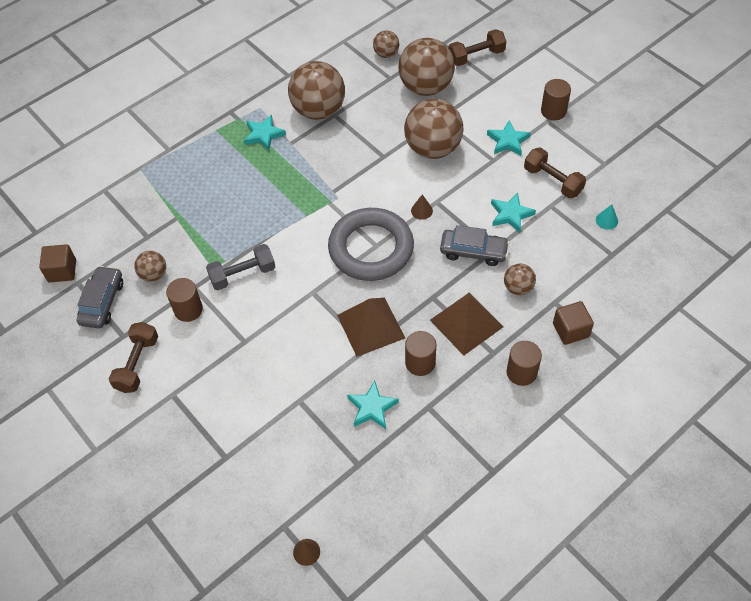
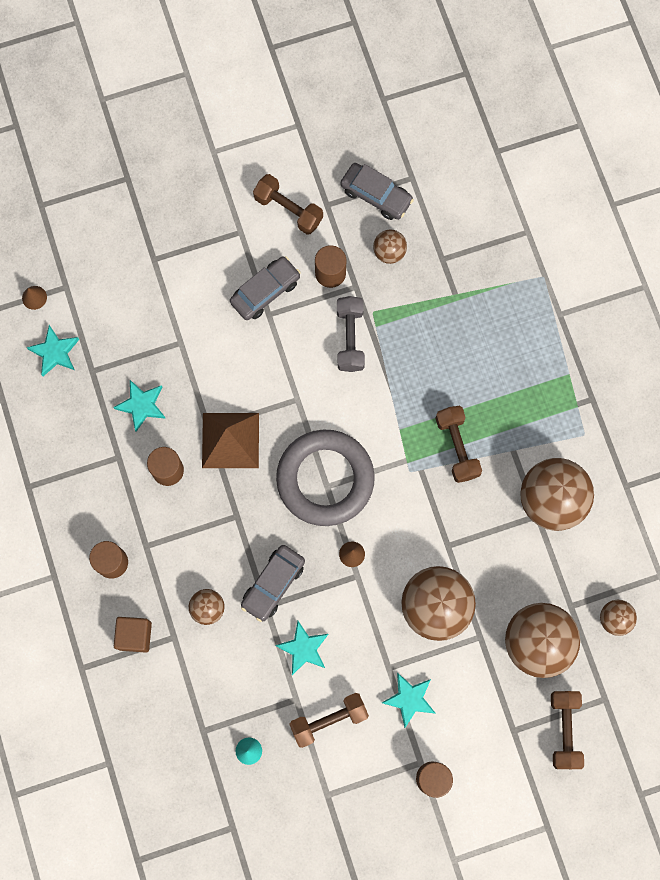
camera: 110 degrees right, 20 degrees up
(62, 271) = (433, 166): brown cube -> none
(224, 352) = (265, 291): none -> grey car
(263, 135) = (538, 424): turquoise star -> turquoise star (55, 352)
(304, 176) = (457, 447): none -> brown dumbbell
(466, 323) = (190, 535): brown pyramid -> none

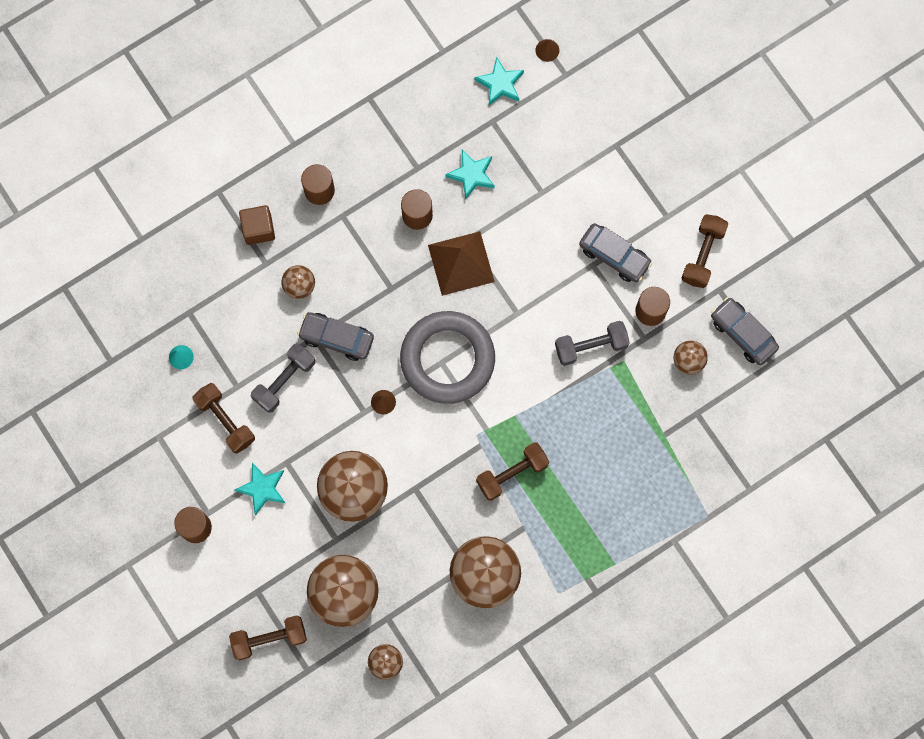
camera: 75 degrees right, 0 degrees up
(303, 648) = (284, 381): turquoise star -> grey dumbbell
(376, 195) = (743, 333): grey car -> grey car turned 120 degrees clockwise

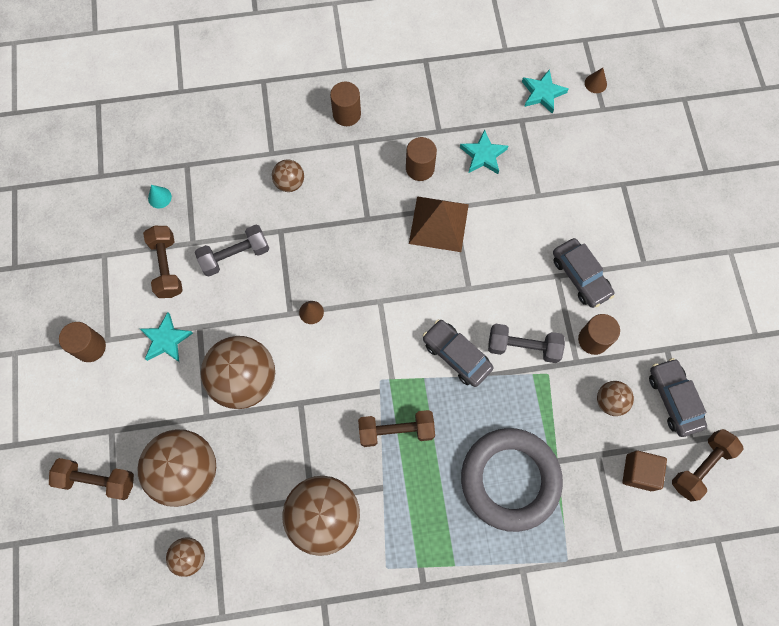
camera: 25 degrees right, 5 degrees down
(258, 229) = (280, 123): brown cube -> brown cube (639, 472)
(336, 338) = (299, 239): grey car -> grey car (456, 355)
(447, 359) = (387, 300): grey ring -> grey ring (510, 479)
(702, 255) = (664, 311): brown dumbbell -> brown dumbbell (701, 466)

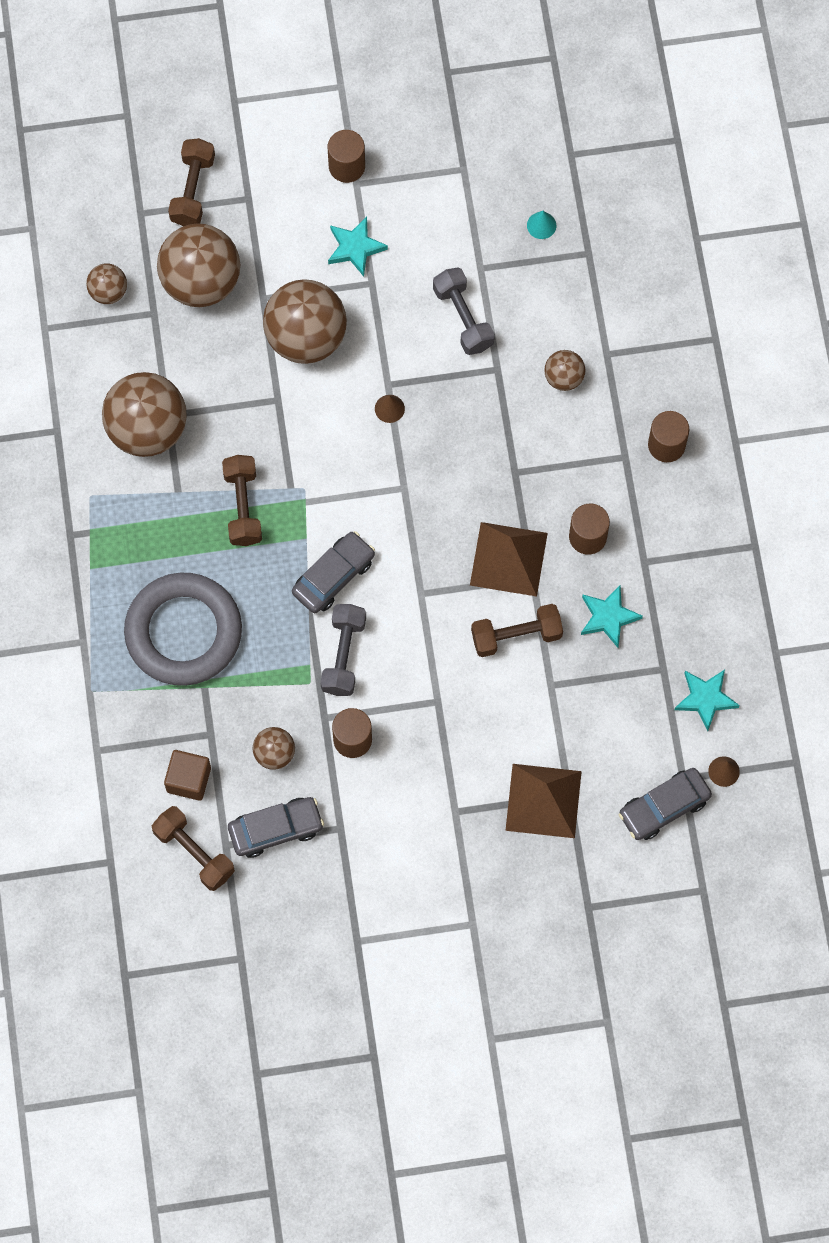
camera: 90 degrees right, 0 degrees up
(167, 267) = (448, 241): brown dumbbell -> brown dumbbell (516, 636)
(580, 276) = (436, 730): grey car -> grey car (664, 807)
(629, 201) = (543, 800): none -> brown pyramid

